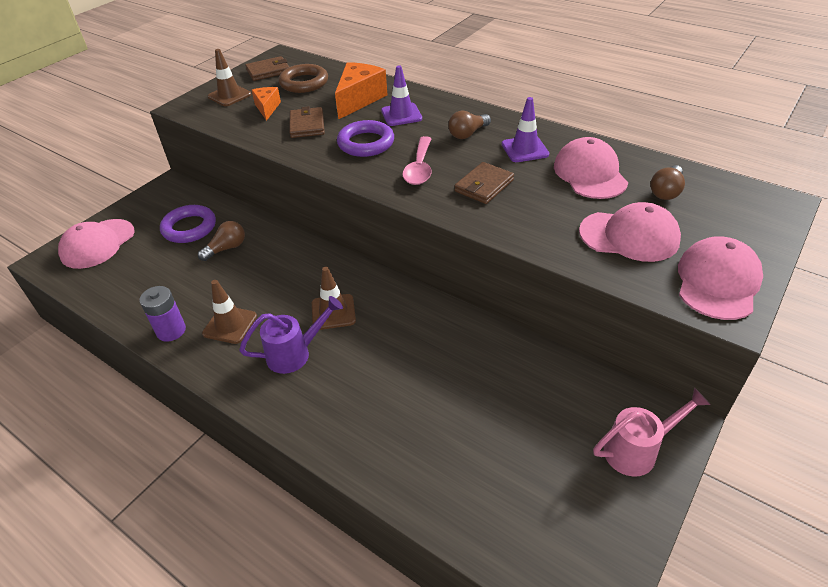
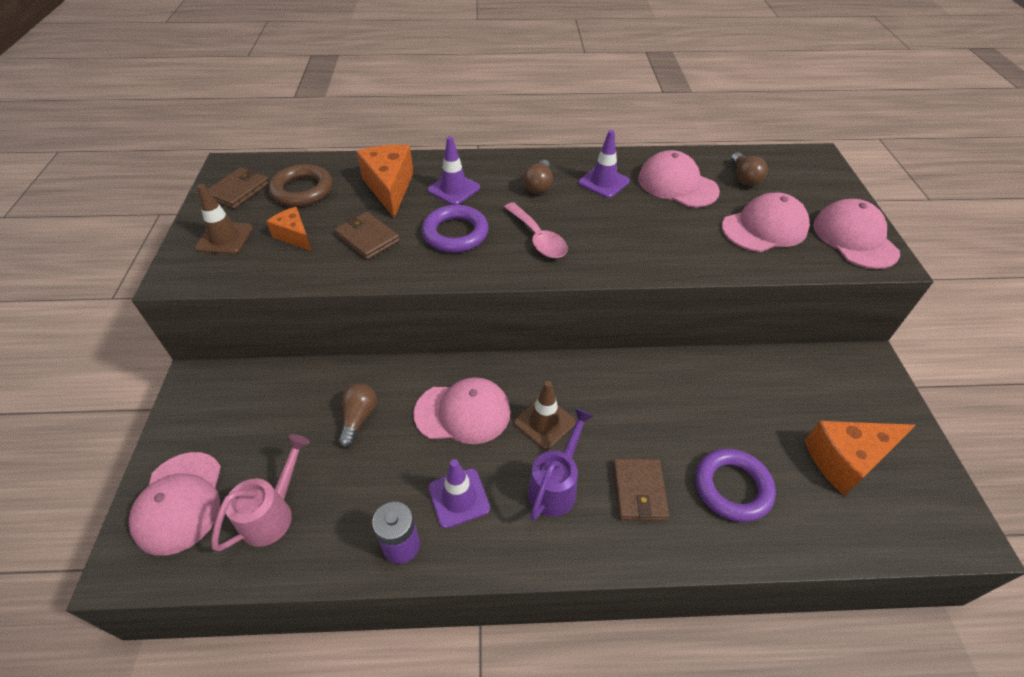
camera: 40 degrees left, 5 degrees up
(189, 228) = (285, 418): purple ring -> purple ring (732, 487)
(230, 325) = (459, 498): brown traffic cone -> purple traffic cone
(289, 277) = (463, 412): none -> pink cap
(484, 186) = (612, 231): brown wallet -> brown wallet (639, 491)
(545, 478) = (846, 460): none -> orange cheese
(637, 450) = (872, 398): pink watering can -> pink watering can (273, 513)

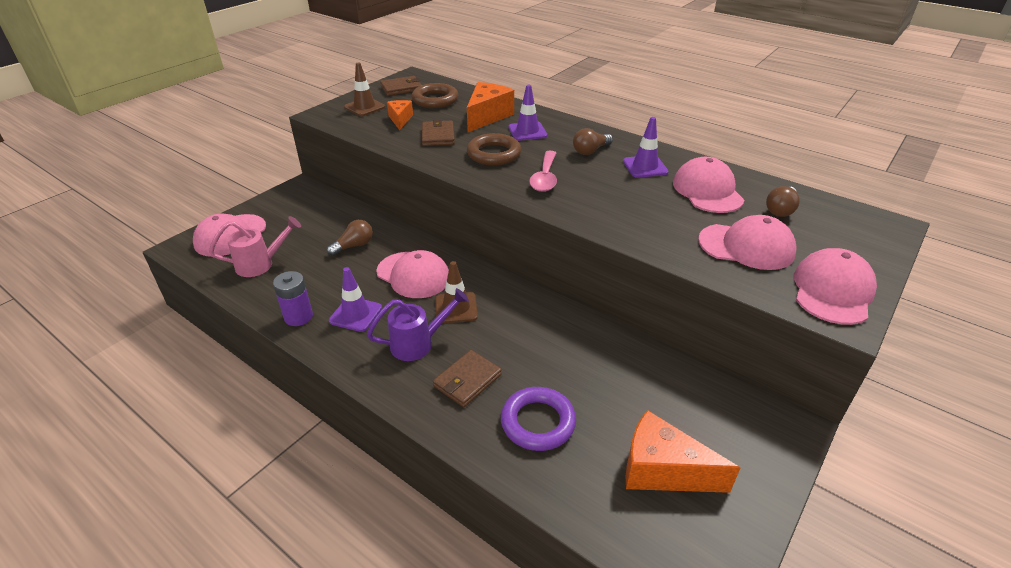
camera: 40 degrees right, 10 degrees down
(455, 233) = (494, 154): purple ring -> brown ring

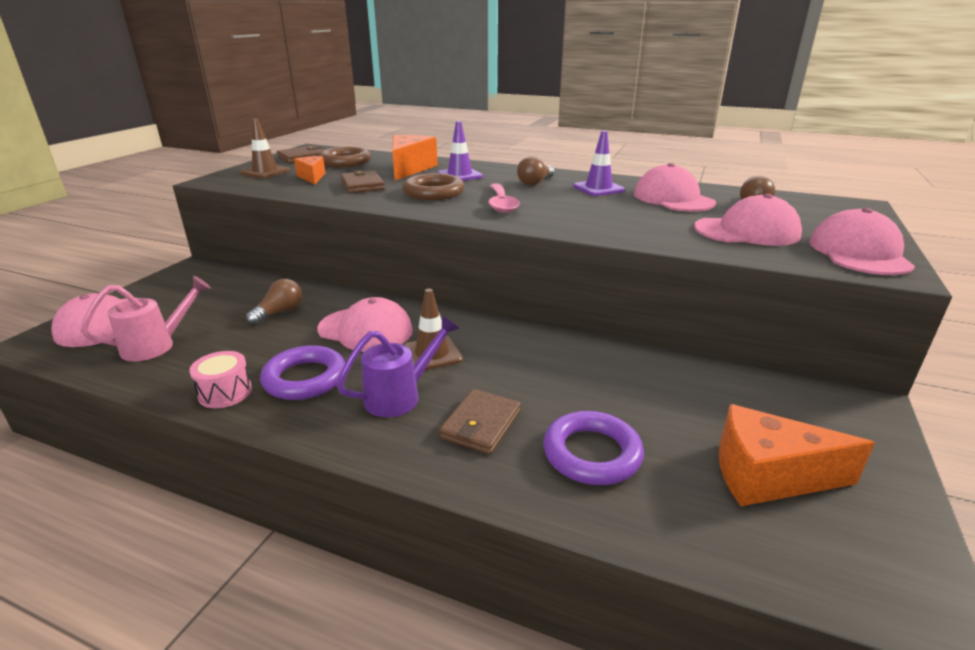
camera: 15 degrees left, 10 degrees down
(298, 317) = (225, 392): purple battery -> pink drum
(356, 314) = (305, 378): purple traffic cone -> purple ring

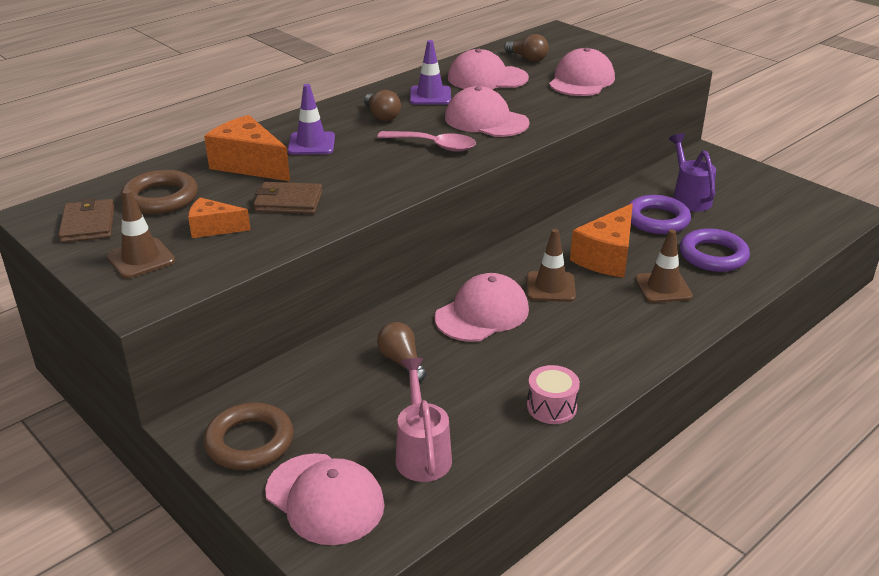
camera: 65 degrees left, 5 degrees up
(305, 378) = (552, 359): purple ring -> purple ring (657, 220)
(400, 396) = (608, 314): purple watering can -> purple watering can (689, 198)
(433, 192) = (362, 169): brown ring -> brown ring (249, 442)
(481, 424) = (663, 288): brown wallet -> brown traffic cone
(768, 476) = (754, 209): orange cheese -> orange cheese (607, 257)
(859, 253) = (642, 66): pink cap -> pink cap (486, 120)

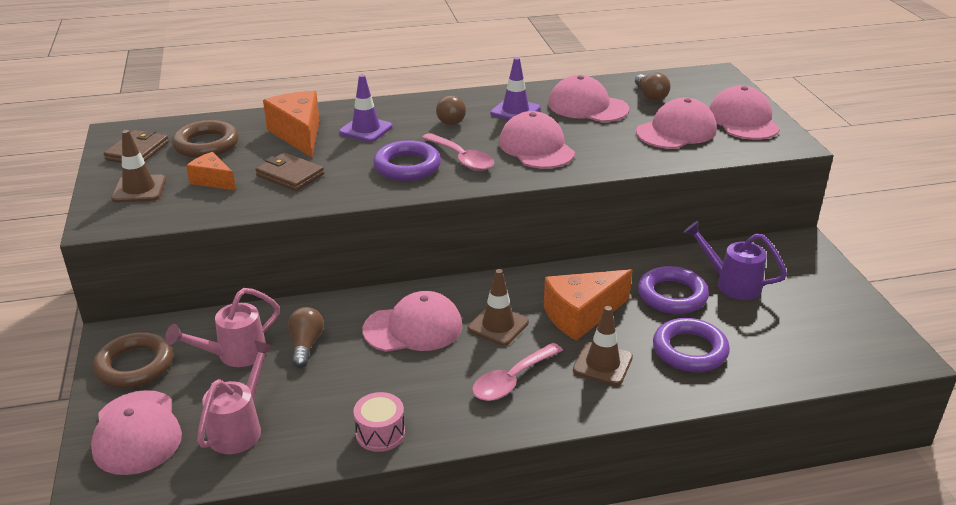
camera: 30 degrees right, 0 degrees up
(342, 395) = (234, 355): none -> pink watering can
(392, 164) = (407, 166): none -> purple ring
(609, 325) = (512, 380): none -> pink spoon
(620, 61) = (743, 120): none -> pink cap
(689, 198) = (731, 283): purple watering can -> purple watering can turned 75 degrees counterclockwise

